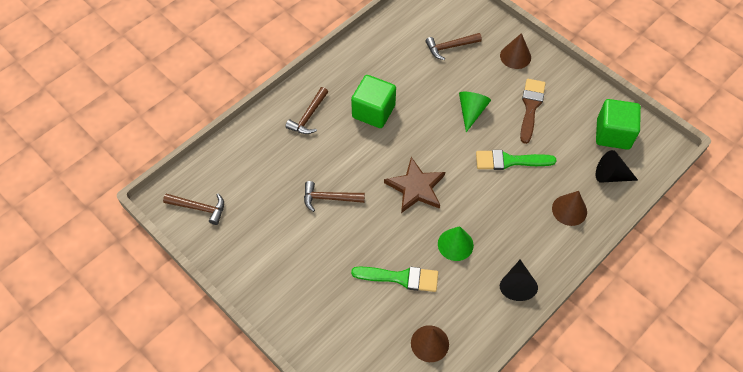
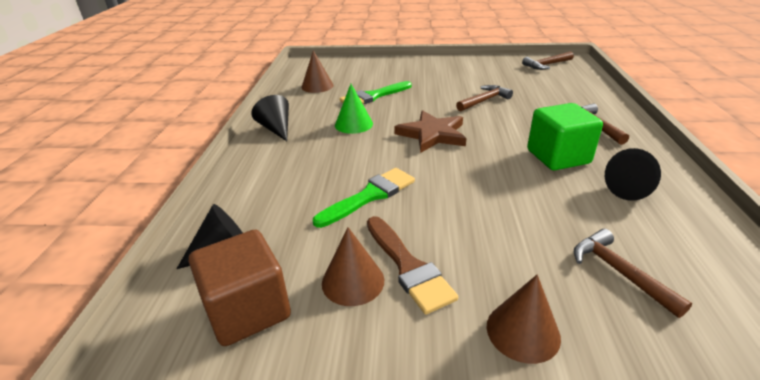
camera: 140 degrees right, 25 degrees down
(376, 68) = (631, 189): none -> black cone
(450, 47) = (619, 272): brown hammer -> brown hammer turned 60 degrees counterclockwise
(471, 112) = (472, 214): green cone -> none
(569, 210) = (261, 193): brown cone -> brown cone (353, 281)
(613, 134) = (248, 310): green cube -> brown cube

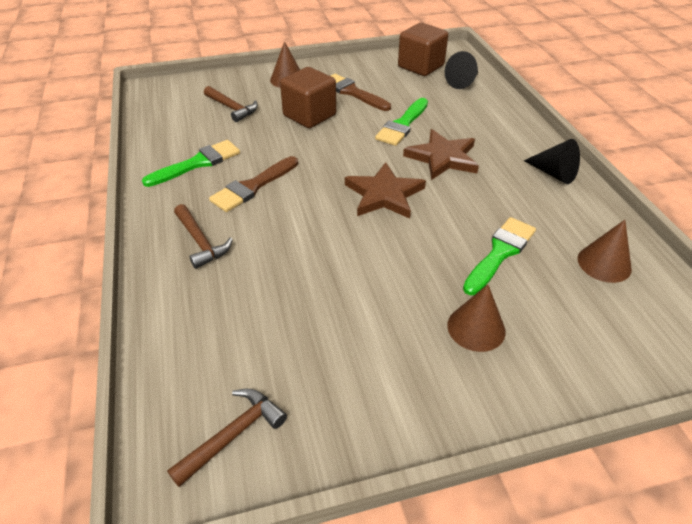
camera: 160 degrees right, 10 degrees up
(353, 124) = (479, 194): green cone -> none
(353, 281) = (378, 82): brown cone -> brown cone (476, 328)
(357, 154) = (443, 158): none -> brown star
(484, 101) = (340, 271): brown hammer -> none
(488, 233) = (309, 115): none -> brown cube
(558, 157) = (252, 187): green cube -> brown brush
(631, 189) = (198, 163): black cone -> green brush

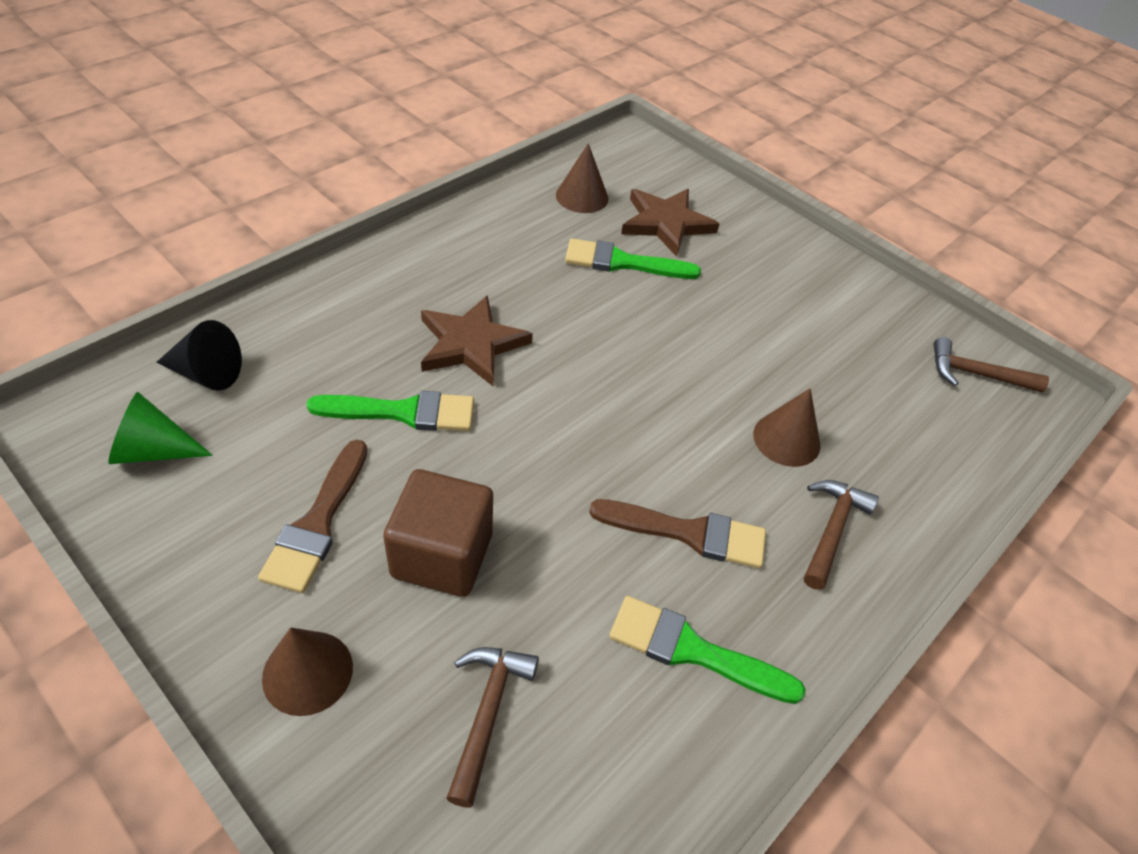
camera: 125 degrees left, 5 degrees up
(384, 195) = (596, 379): brown star -> brown star (666, 223)
(420, 66) = (153, 451): brown cube -> green cone
(476, 328) = (734, 262): brown cone -> brown cone (786, 439)
(554, 173) = (443, 241): black cone -> none

